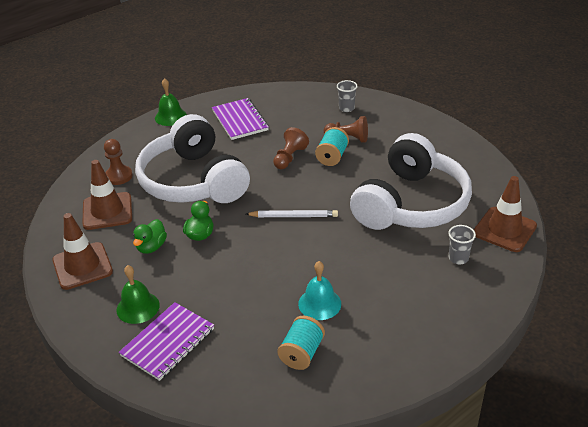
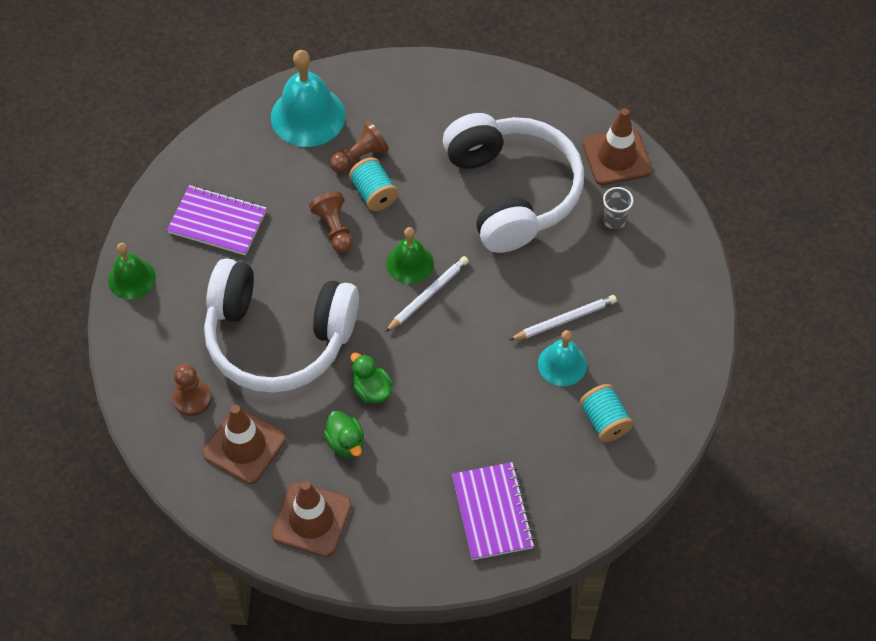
camera: 50 degrees left, 20 degrees up
(138, 307) = (421, 508): green bell -> green bell (410, 263)
(346, 108) = (308, 116): grey cup -> turquoise bell
(354, 283) = (565, 320): none -> white pencil

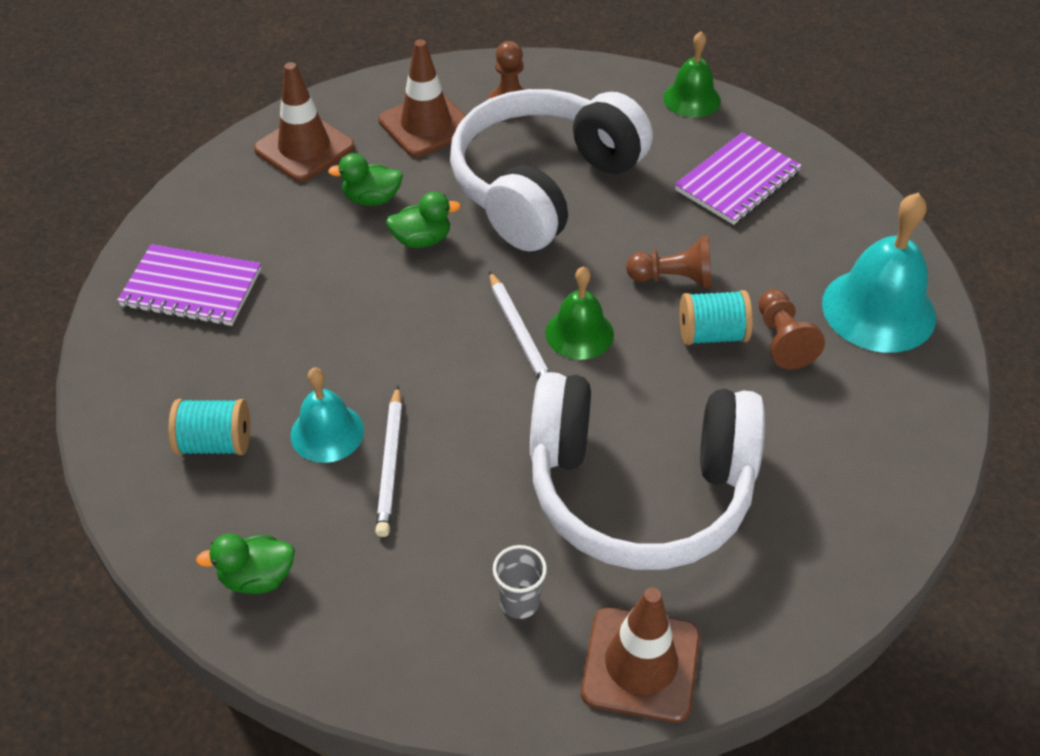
camera: 115 degrees right, 10 degrees down
(675, 348) = (257, 577): none -> green duck

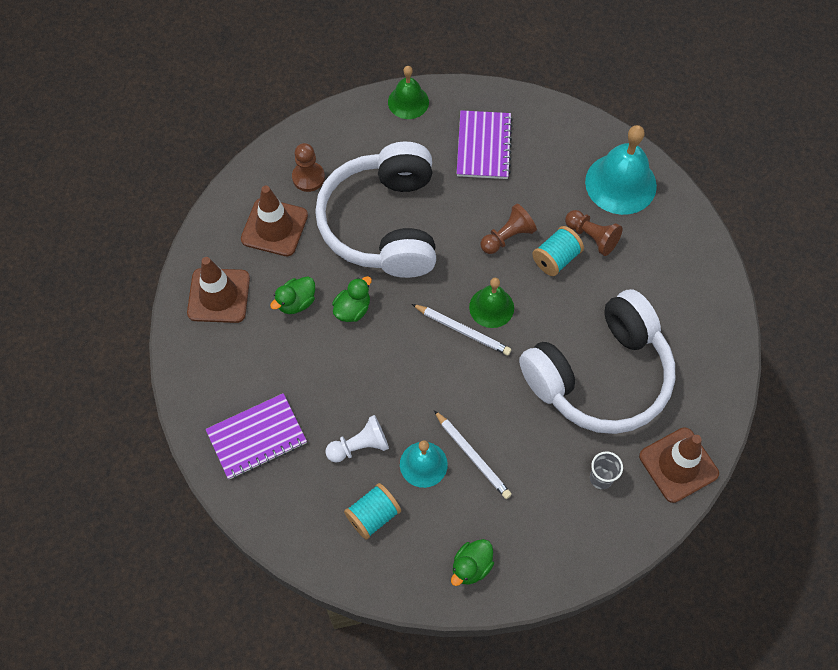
camera: 40 degrees left, 15 degrees up
(281, 367) = (360, 446): none -> white pawn

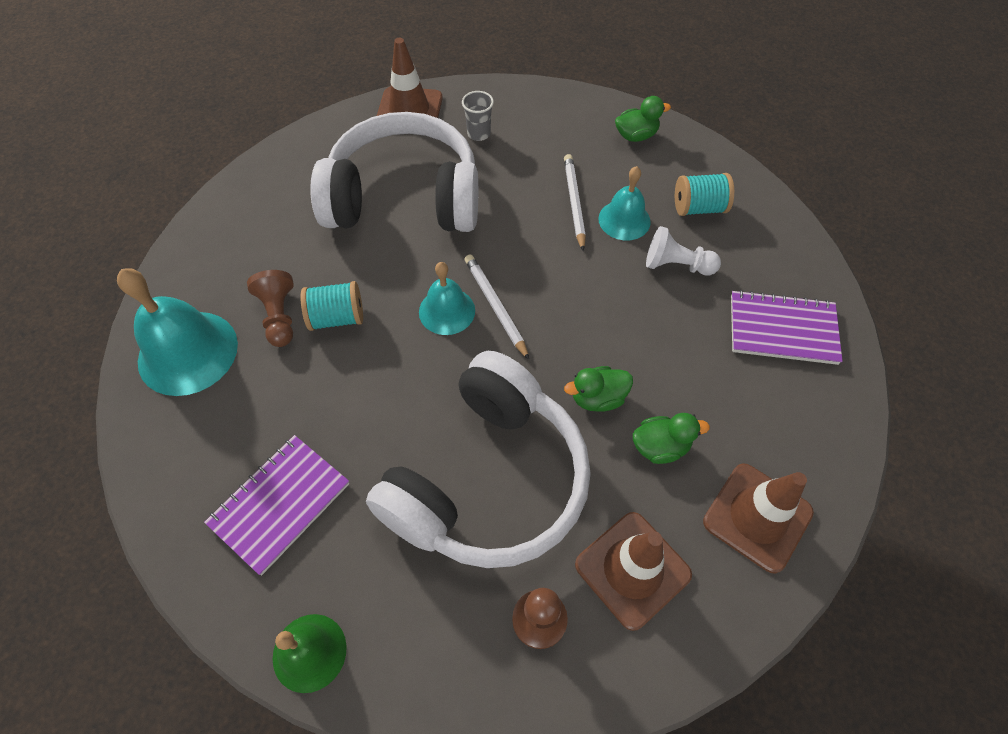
camera: 145 degrees left, 5 degrees down
(491, 307) = (447, 311): green bell -> turquoise bell
(507, 237) = (363, 371): brown pawn -> none

